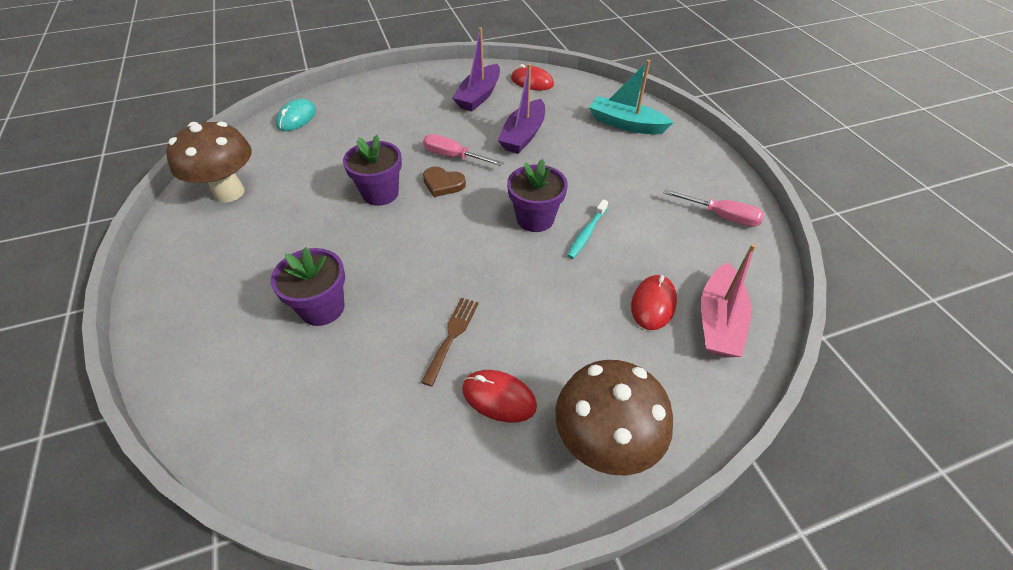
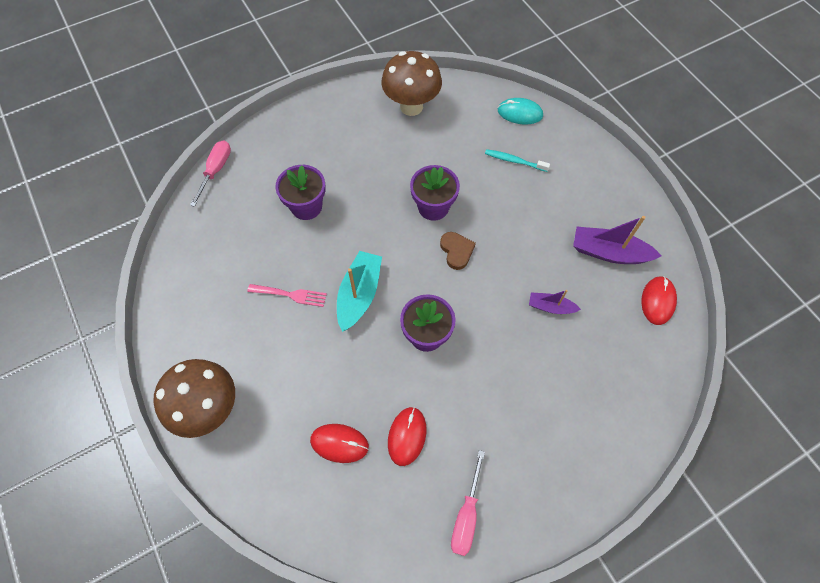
camera: 80 degrees right, 15 degrees up
(443, 184) = (456, 251): brown heart -> brown heart turned 150 degrees clockwise
(452, 335) = (291, 295): brown fork -> pink fork
(453, 156) = (498, 251): pink screwdriver -> pink screwdriver (216, 170)
(499, 397) = (242, 335): red mouse -> red mouse (407, 436)
(523, 135) = (551, 307): purple boat -> purple boat, size x0.57
(587, 233) = (416, 382): turquoise toothbrush -> turquoise toothbrush (514, 161)
(626, 124) = (604, 412): turquoise boat -> turquoise boat (359, 295)
(719, 321) = (327, 501): pink boat -> none

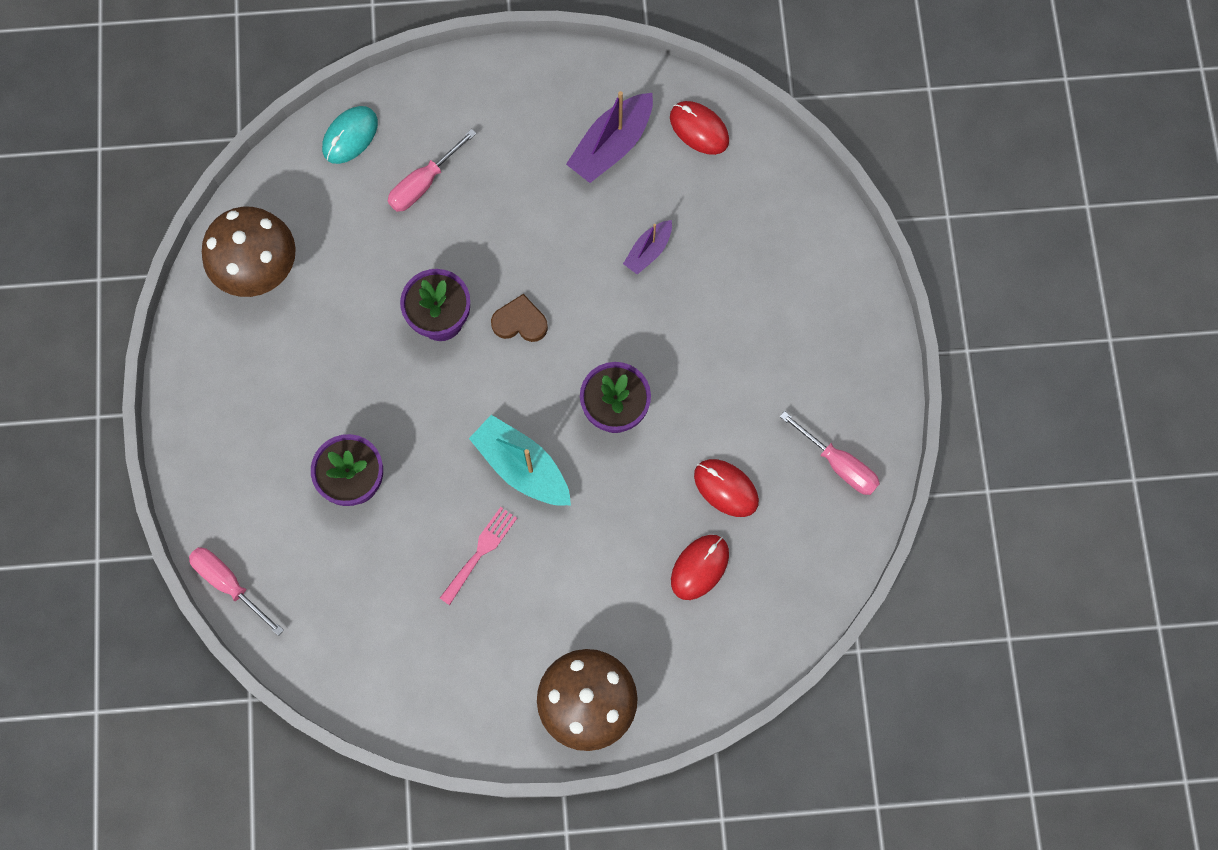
camera: 65 degrees left, 10 degrees up
(514, 161) = (423, 183): turquoise toothbrush -> pink screwdriver

